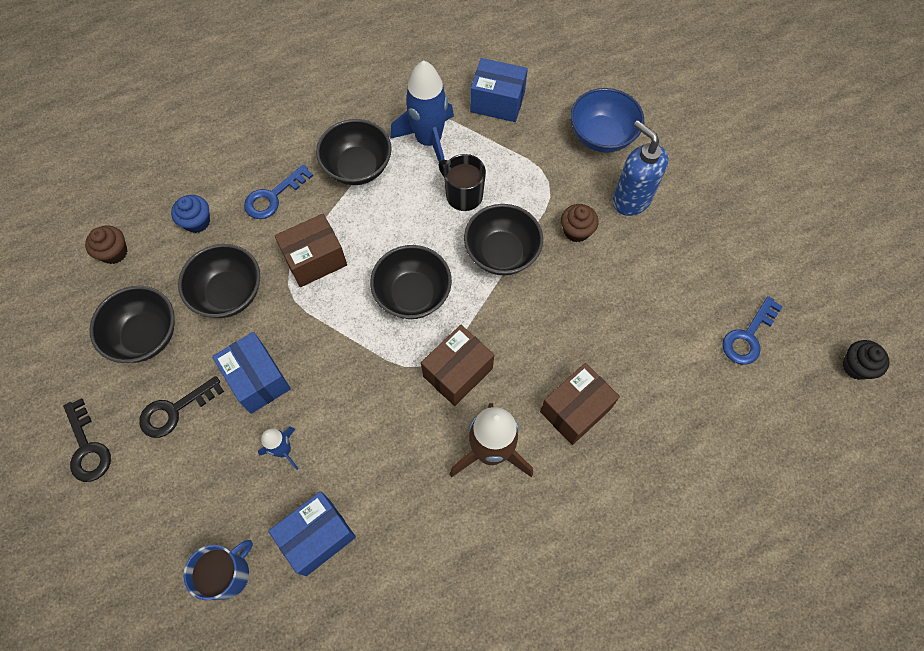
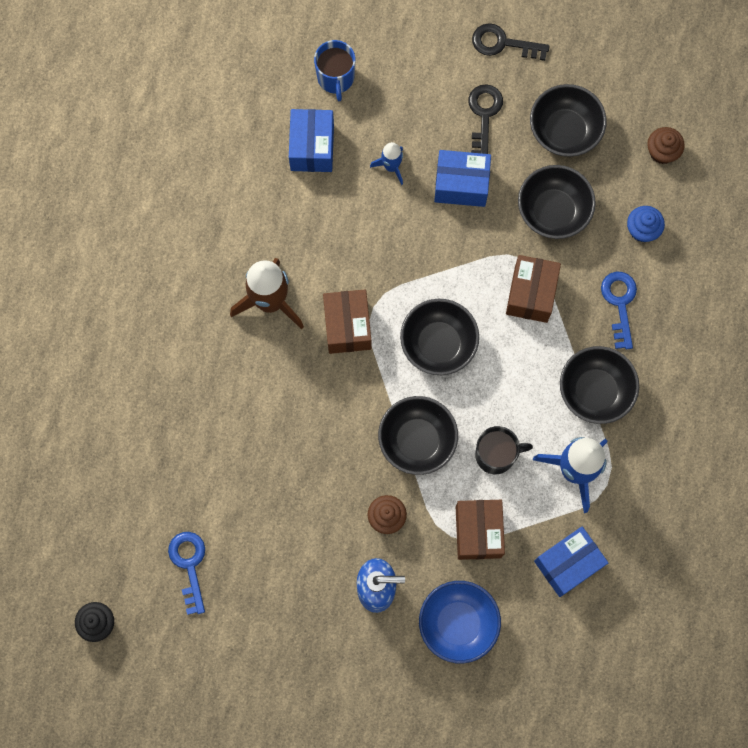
camera: 130 degrees right, 10 degrees up
(575, 410) = (248, 385): brown box -> brown box (478, 532)

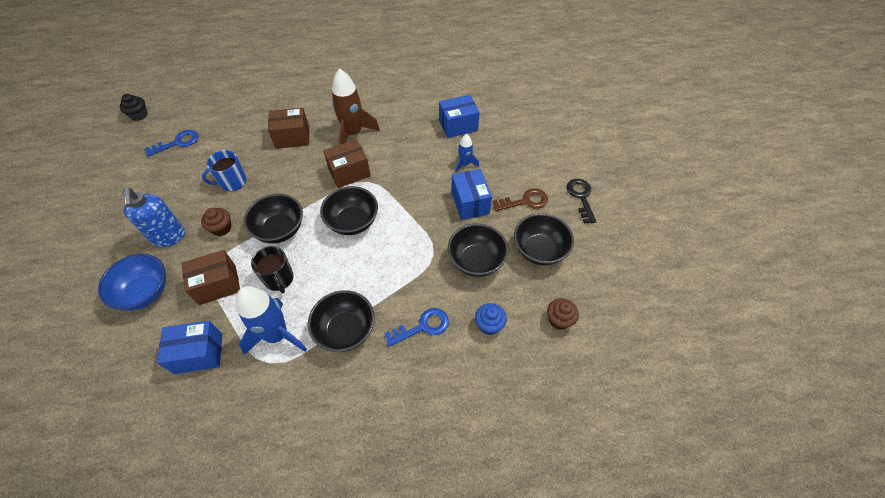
camera: 70 degrees right, 20 degrees down
(336, 78) = (507, 124): blue mug -> blue mug (232, 182)
(484, 115) = (525, 201): black key -> brown key
(531, 294) = (408, 265): brown box -> brown box (292, 137)
(568, 564) = (198, 353): blue box -> blue box turned 45 degrees counterclockwise

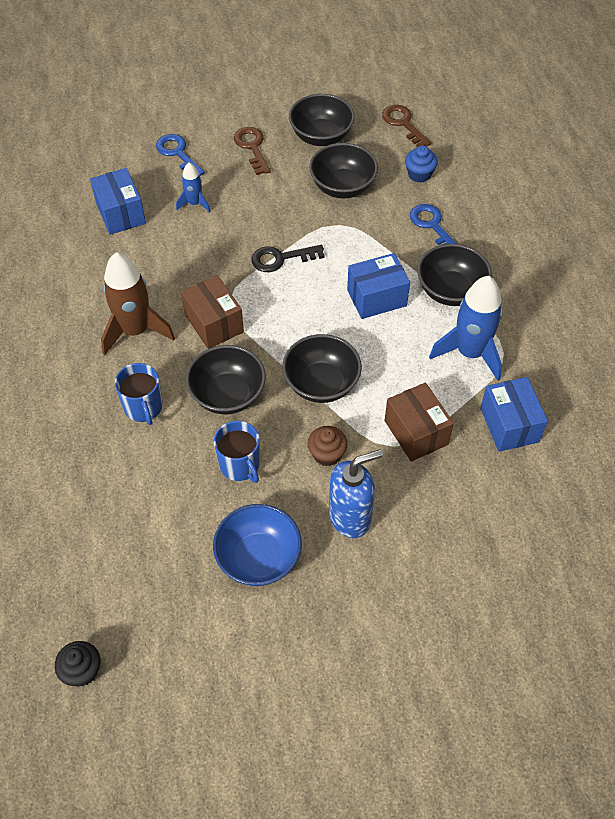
camera: 95 degrees left, 0 degrees up
(145, 292) = (442, 515): blue bowl -> blue bowl (258, 558)
(177, 142) = (156, 575): blue key -> blue key (177, 153)
(279, 279) = (396, 367): black mug -> none
(292, 137) = (143, 407): brown box -> blue mug
(352, 222) = (300, 307): black bowl -> black bowl (227, 395)
(470, 203) = (259, 195): blue box -> blue box (376, 298)
(559, 320) = (403, 124): brown cupcake -> brown key
(581, 197) = (242, 102): black key -> black key (281, 258)

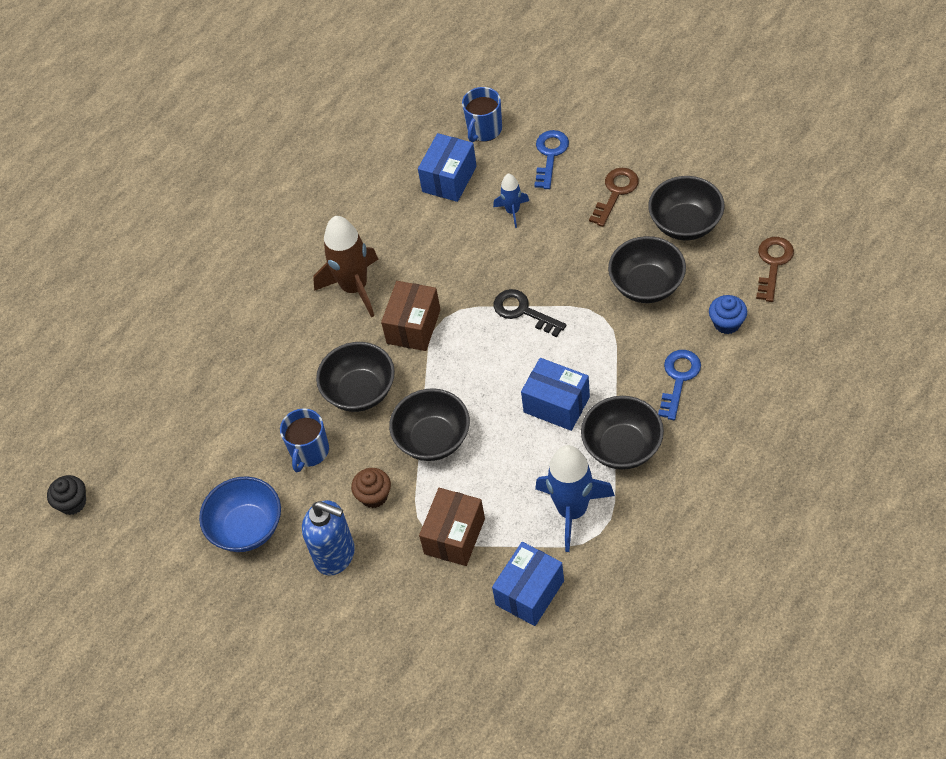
camera: 55 degrees right, 0 degrees up
(143, 407) = (296, 353): blue mug -> blue mug (484, 130)

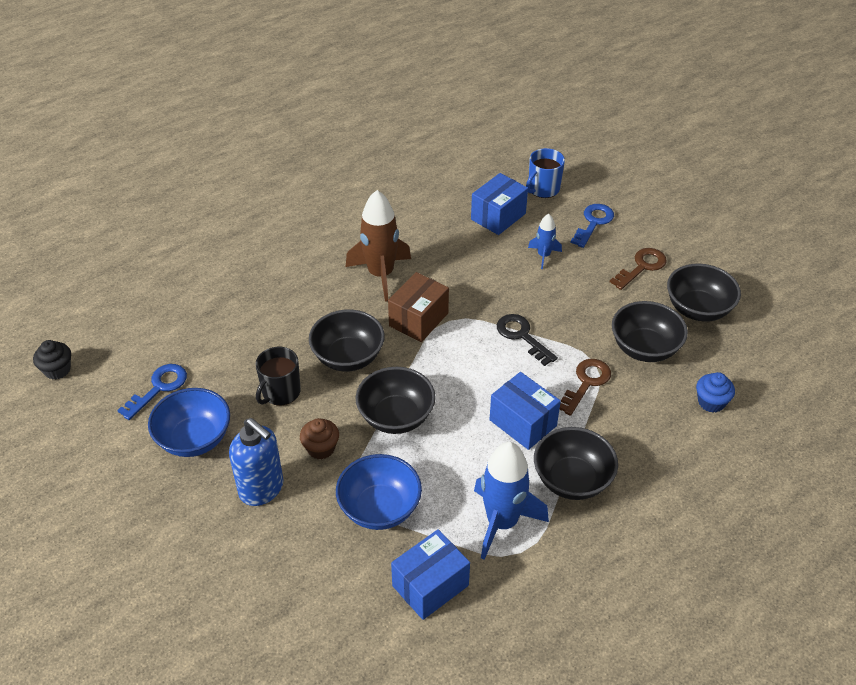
camera: 10 degrees right, 10 degrees down
(309, 451) = (280, 392): blue mug -> black mug
(454, 536) = (379, 508): brown box -> blue bowl
(678, 379) = (648, 436): blue key -> blue key (158, 388)
(773, 264) = (771, 365): brown key -> brown key (586, 383)

